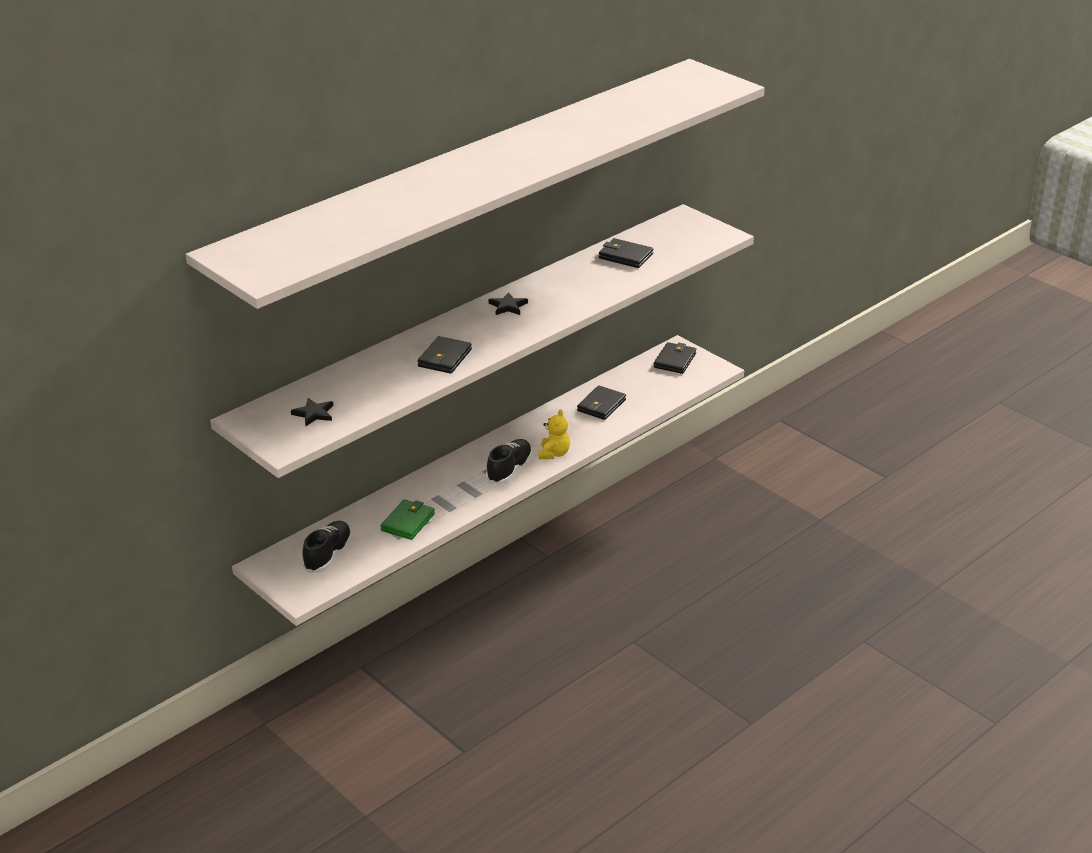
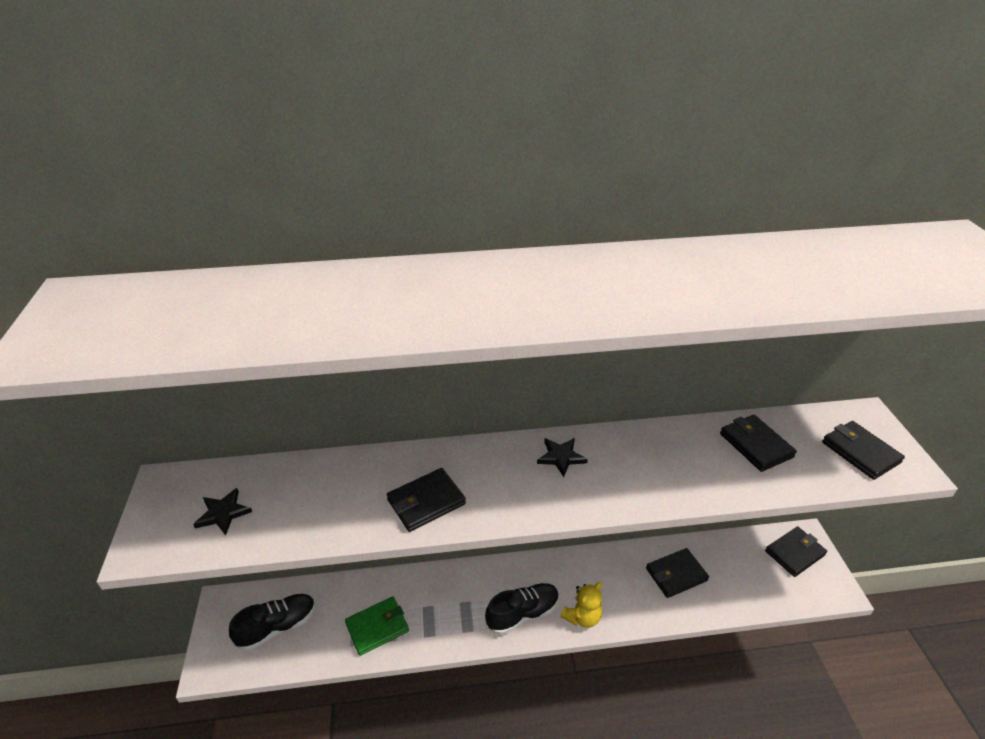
camera: 35 degrees right, 5 degrees up
(690, 237) = (860, 452): none -> black wallet

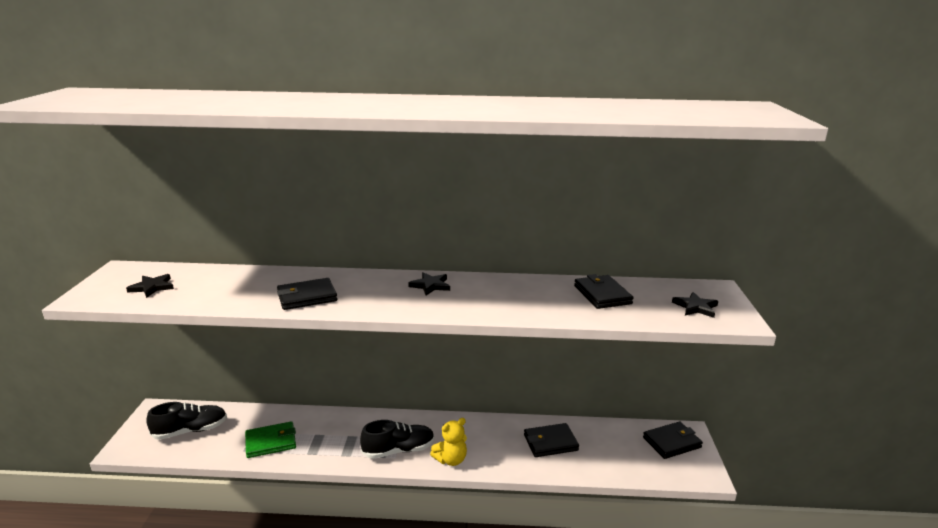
camera: 10 degrees right, 15 degrees down
(860, 452) = (695, 307): black wallet -> black star

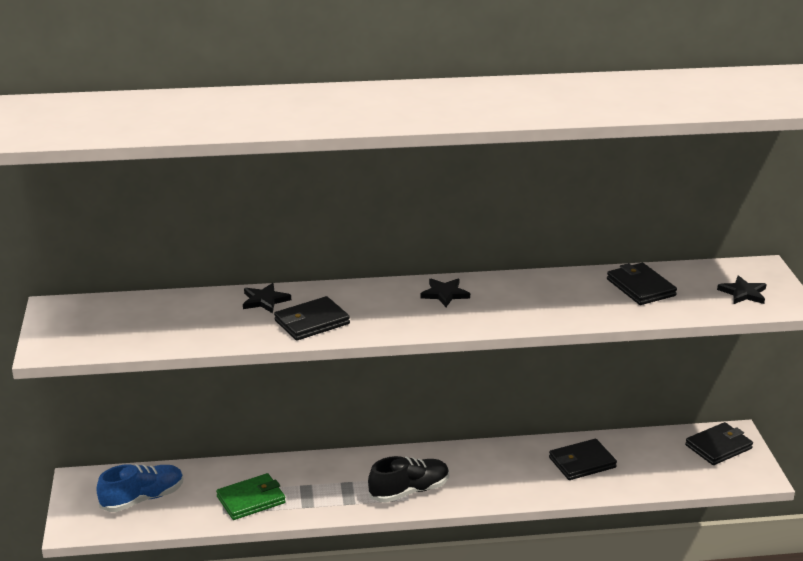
camera: 10 degrees left, 5 degrees up
(152, 287) = (118, 328): black star -> black star (265, 300)
(190, 431) = (142, 499): black shoe -> blue shoe
(451, 460) = (474, 494): yellow teddy bear -> none

